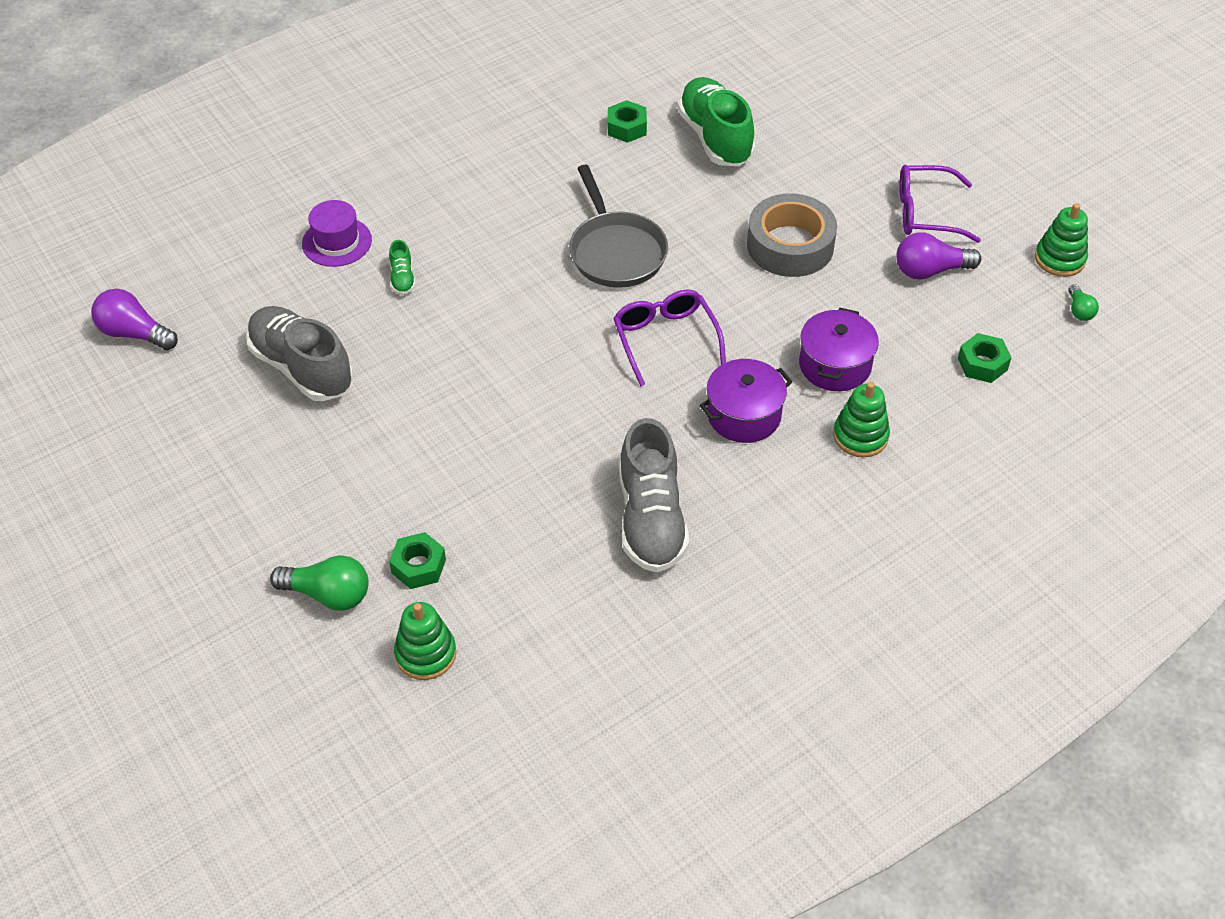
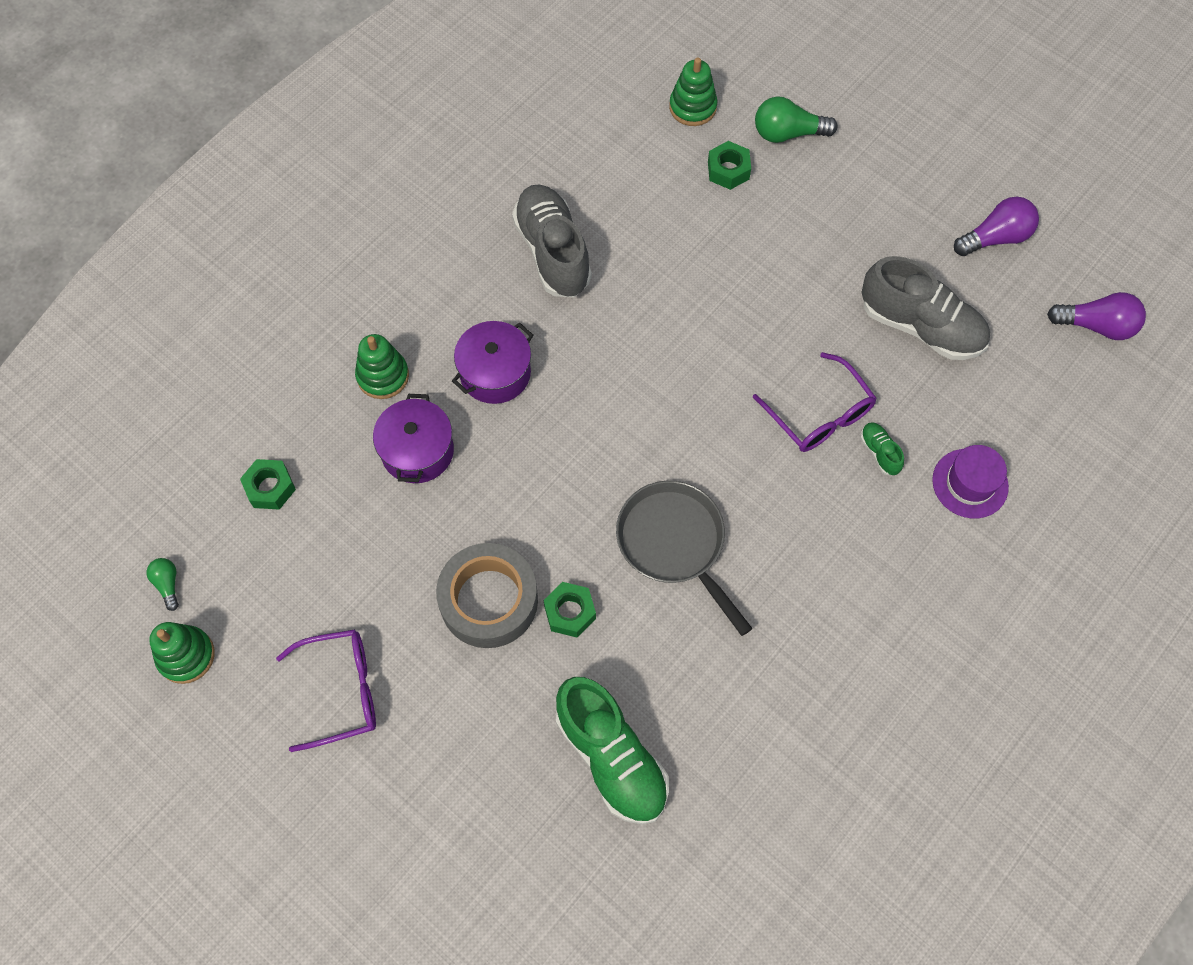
camera: 165 degrees right, 15 degrees up
(627, 127) = (723, 747): green nut -> green nut (570, 612)
(665, 339) = (591, 441): purple glasses -> purple glasses (819, 415)
(930, 270) = (330, 602): purple light bulb -> purple light bulb (995, 238)

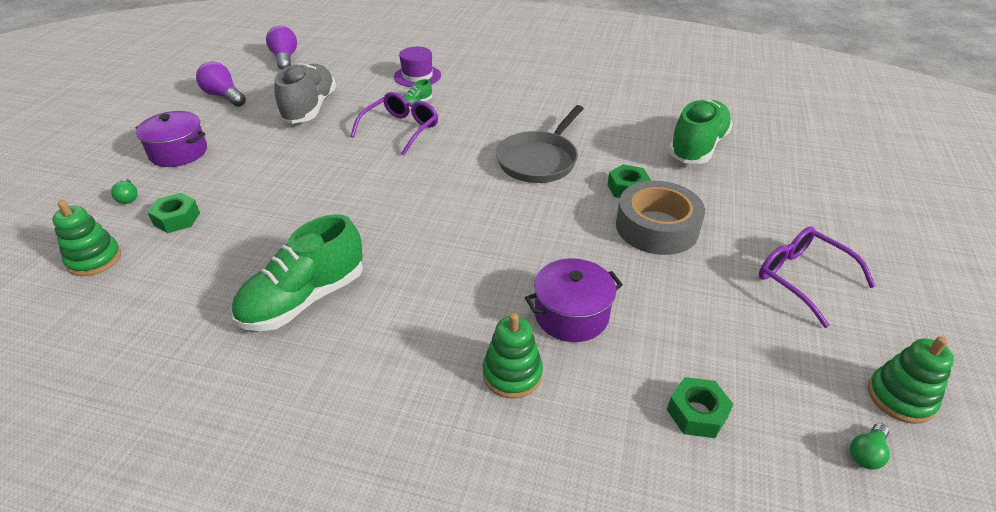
camera: 115 degrees left, 25 degrees down
(495, 373) = (460, 292): purple pot -> purple pot (178, 152)
(552, 252) = (304, 299): grey shoe -> green shoe
(788, 133) = (128, 197): green light bulb -> green light bulb, size x0.55

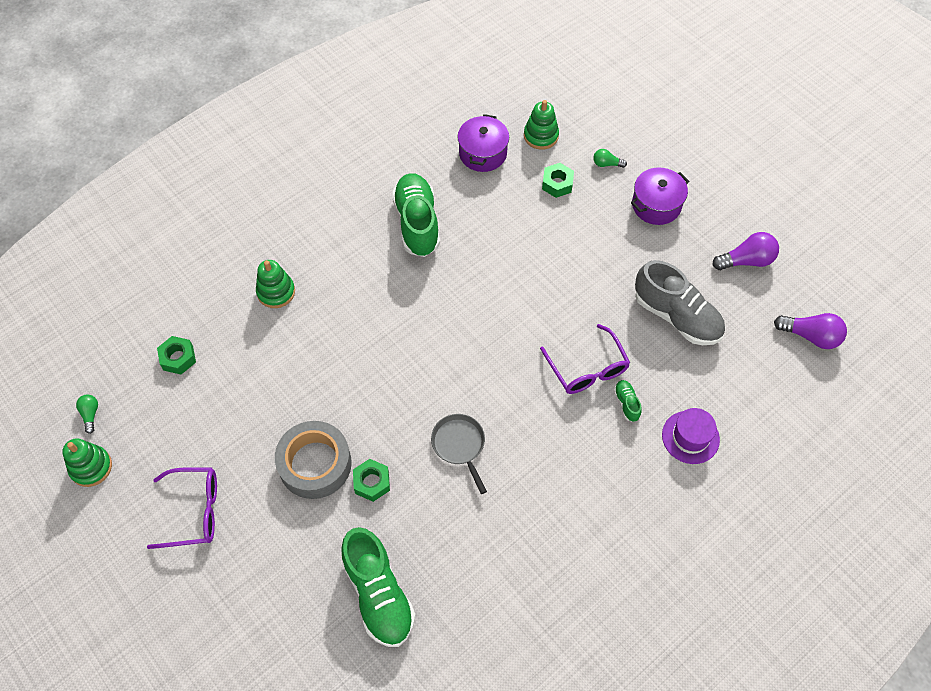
camera: 125 degrees right, 20 degrees up
(539, 160) = (459, 445): grey pan -> grey pan, size x0.66
(571, 315) = (288, 349): purple pot -> purple pot (483, 153)

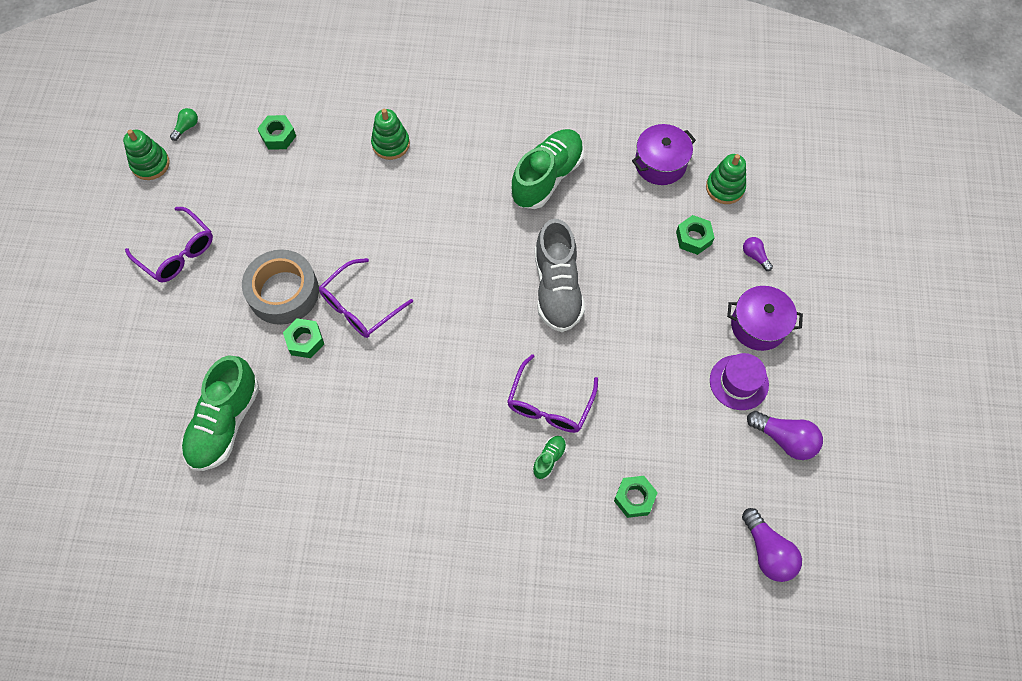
camera: 45 degrees right, 5 degrees up
(384, 423) = (360, 306): none -> purple glasses
(459, 445) = (392, 372): grey pan -> none
(606, 164) = (755, 256): green light bulb -> purple light bulb
(677, 316) = (669, 430): grey shoe -> grey shoe (557, 288)
(690, 437) = (569, 532): purple hat -> purple hat (739, 382)
(704, 378) = (634, 498): none -> green nut

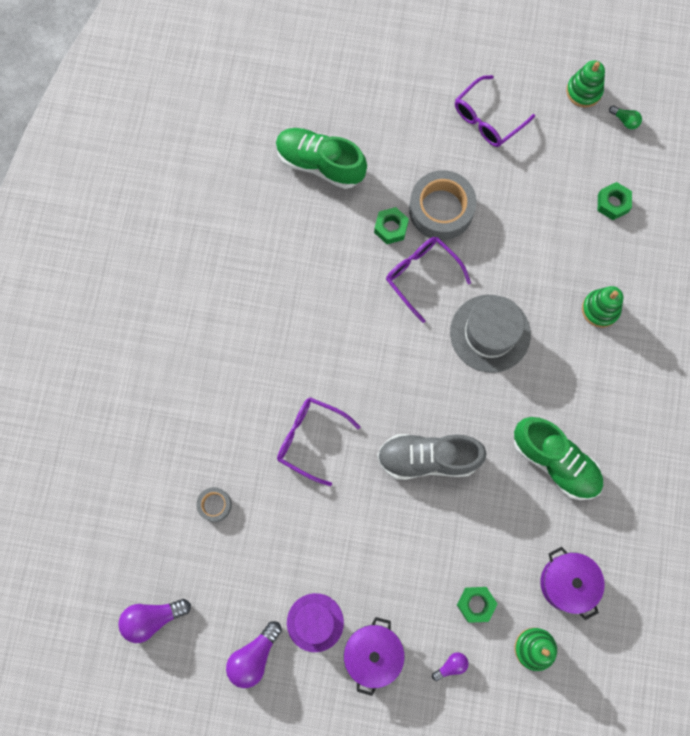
camera: 95 degrees right, 10 degrees up
(421, 239) = (490, 333): none -> grey hat
(549, 459) = (259, 433): green shoe -> none
(634, 498) = (214, 505): green nut -> grey tape

